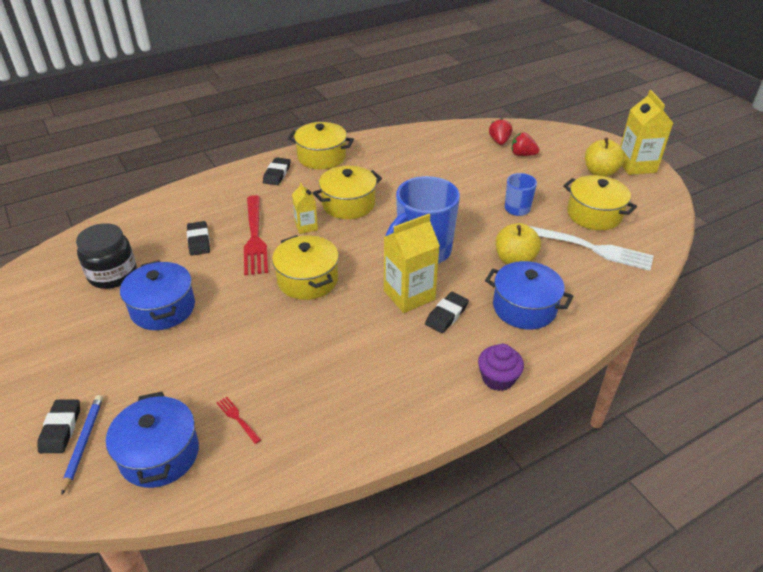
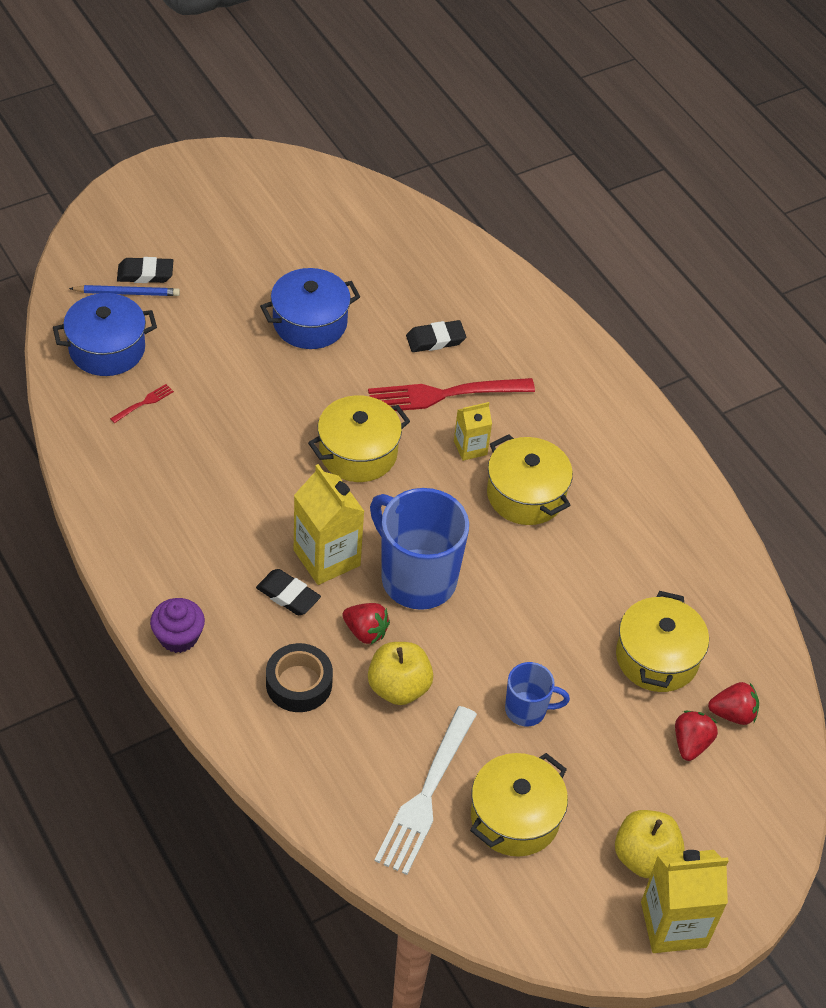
camera: 85 degrees right, 10 degrees up
(112, 274) = (370, 270): black jar -> none
(277, 174) = (598, 409): black eraser -> none
(321, 157) = (652, 461): yellow pot -> yellow pot (657, 658)
(472, 275) = (365, 632): none -> red strawberry
(524, 308) = (299, 683): blue pot -> black tape

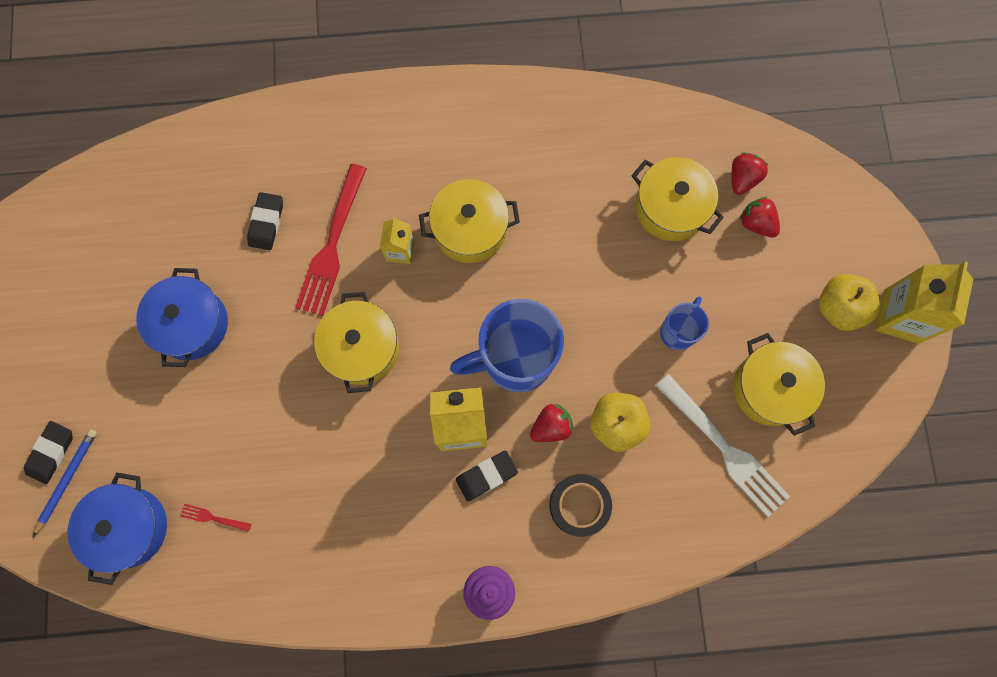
camera: 60 degrees left, 25 degrees up
(144, 403) = (213, 518): red fork -> red fork turned 60 degrees counterclockwise

